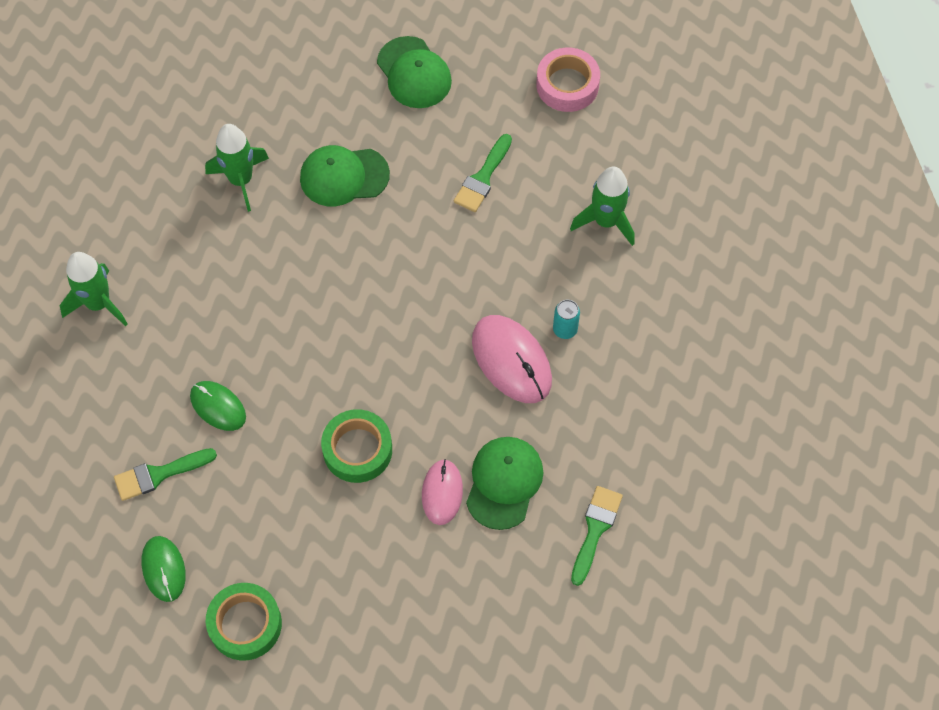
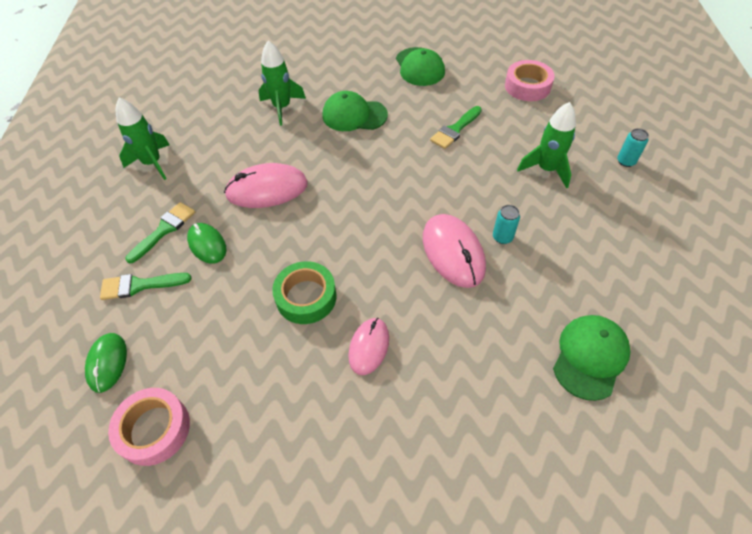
camera: 15 degrees right, 10 degrees down
(245, 624) = (154, 429): green tape -> pink tape
(264, 315) = (267, 189): none -> pink mouse
(504, 483) = (427, 349): green cap -> green cap (590, 357)
(595, 529) = (506, 410): green brush -> green brush (164, 230)
(701, 191) = (626, 161): none -> turquoise can

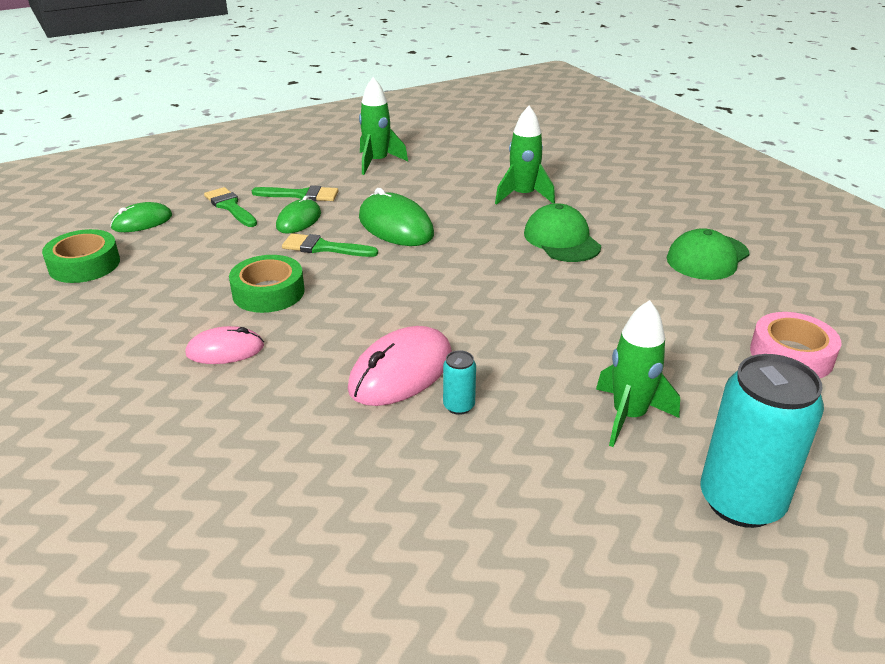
camera: 60 degrees right, 20 degrees down
(154, 429) = (84, 264): pink tape -> green tape
(267, 189) = (395, 226): pink mouse -> green mouse
(455, 130) = (620, 316): green brush -> green brush (324, 248)
(590, 357) = (300, 540): green cap -> none
(626, 161) = (741, 502): turquoise can -> turquoise can, size x2.32

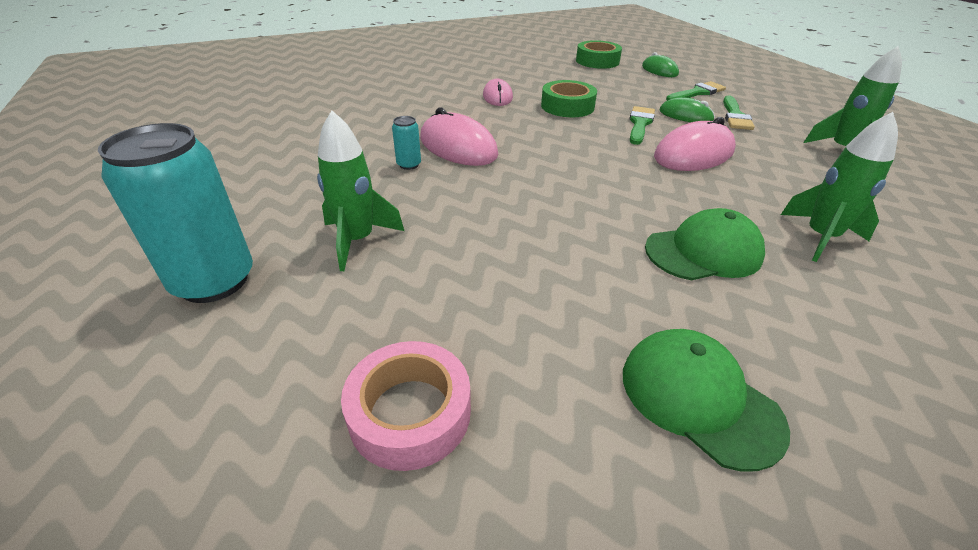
camera: 95 degrees right, 5 degrees up
(395, 226) = (693, 154): green mouse -> pink mouse

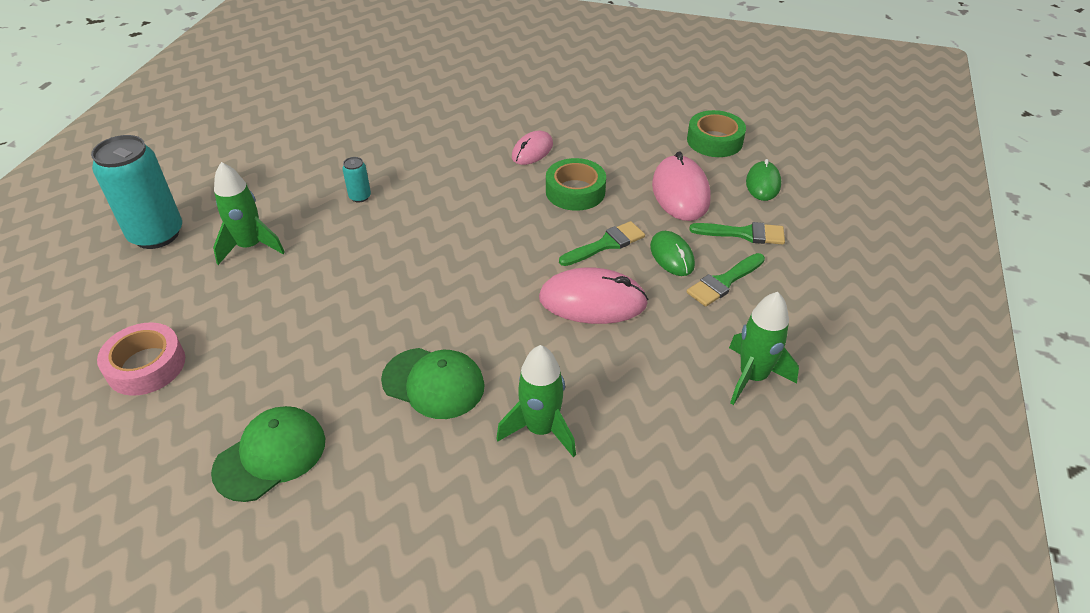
camera: 40 degrees right, 5 degrees up
(458, 146) = (417, 195): pink mouse -> pink mouse (680, 192)
(699, 398) = (270, 455): green cap -> green cap turned 45 degrees clockwise

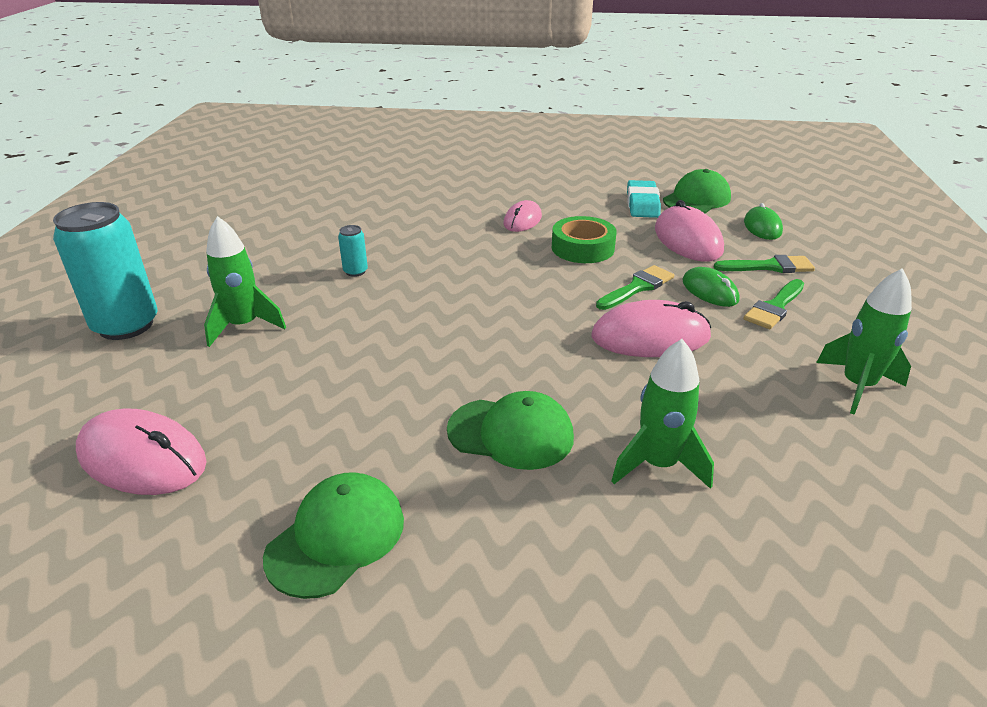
camera: 10 degrees left, 10 degrees down
(146, 366) = (142, 458): pink tape -> pink mouse
(657, 141) = (642, 204): none -> turquoise eraser
(714, 141) = (696, 199): green tape -> green cap

